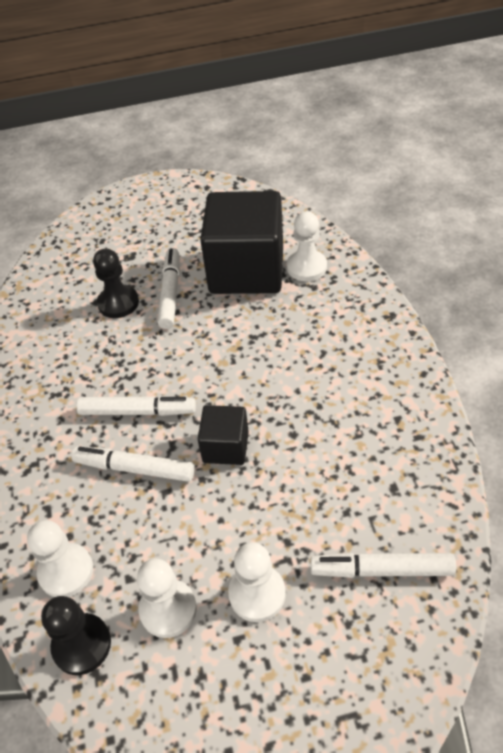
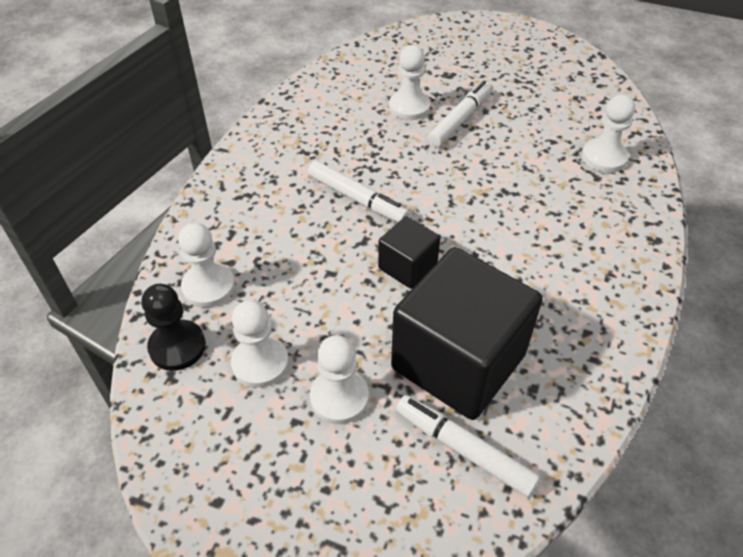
camera: 30 degrees right, 0 degrees up
(118, 303) = (409, 107): black pawn -> white pawn
(135, 469) = (320, 241): white marker -> none
(246, 270) = (543, 133): black cube -> black cube (458, 361)

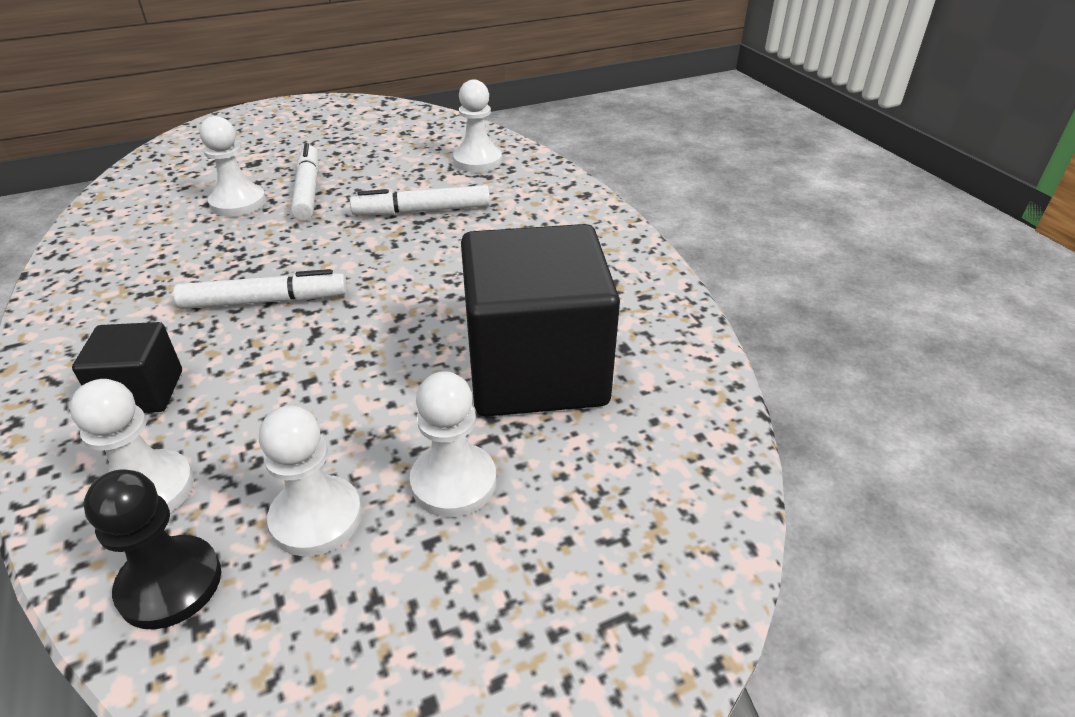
camera: 45 degrees left, 10 degrees down
(407, 266) = (392, 326): black cube -> black cube (142, 392)
(464, 450) = (629, 434): white marker -> white marker (423, 211)

